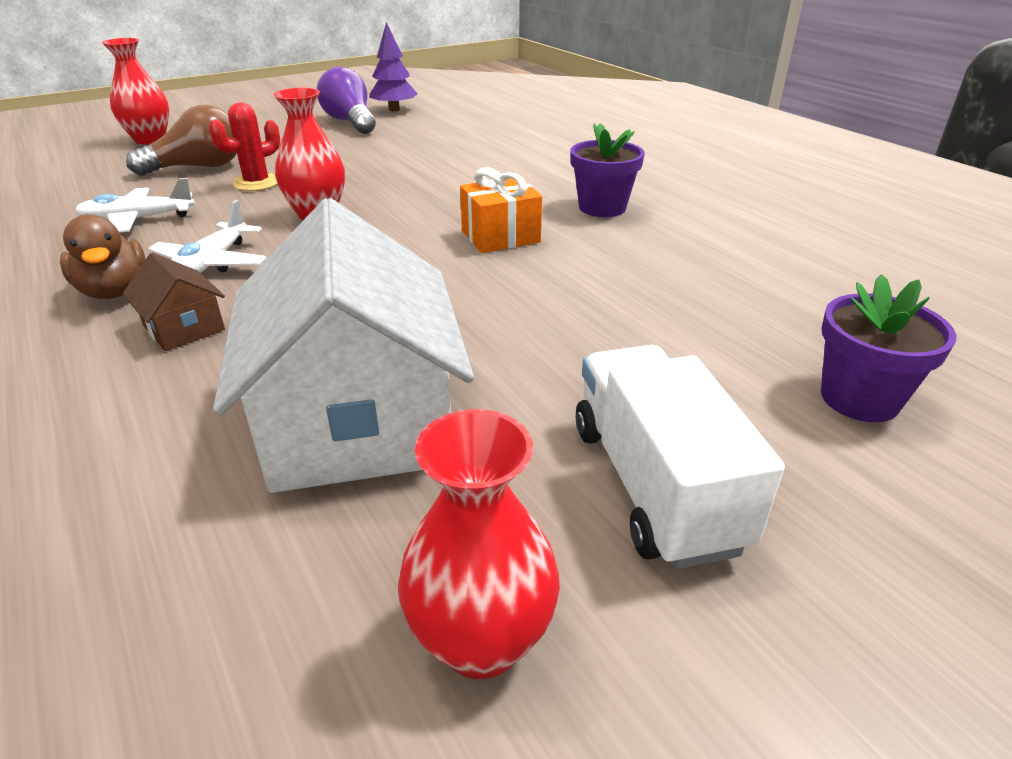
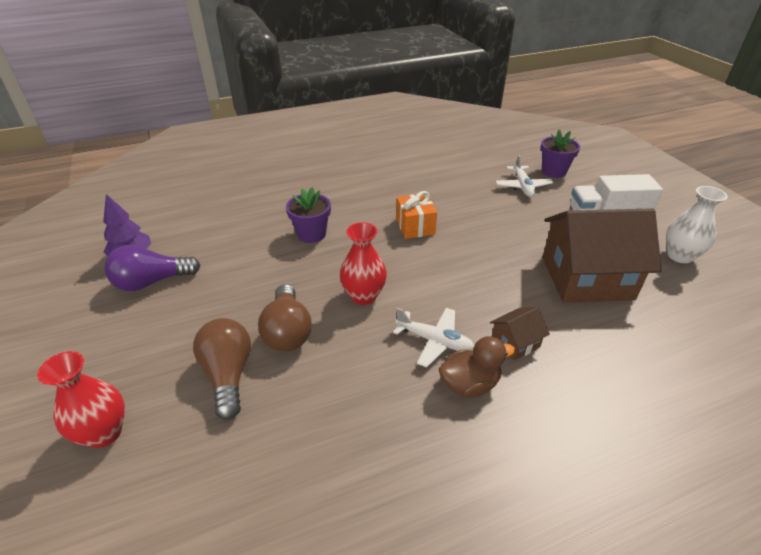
camera: 80 degrees left, 5 degrees up
(138, 220) = (346, 396): white plane -> white plane (523, 186)
(256, 183) = (287, 331): red cactus -> brown light bulb
(358, 420) = (586, 278): white house -> brown house
(481, 640) = (679, 256): red vase -> white vase
(602, 207) = (385, 191): purple flower pot -> purple flower pot (311, 234)

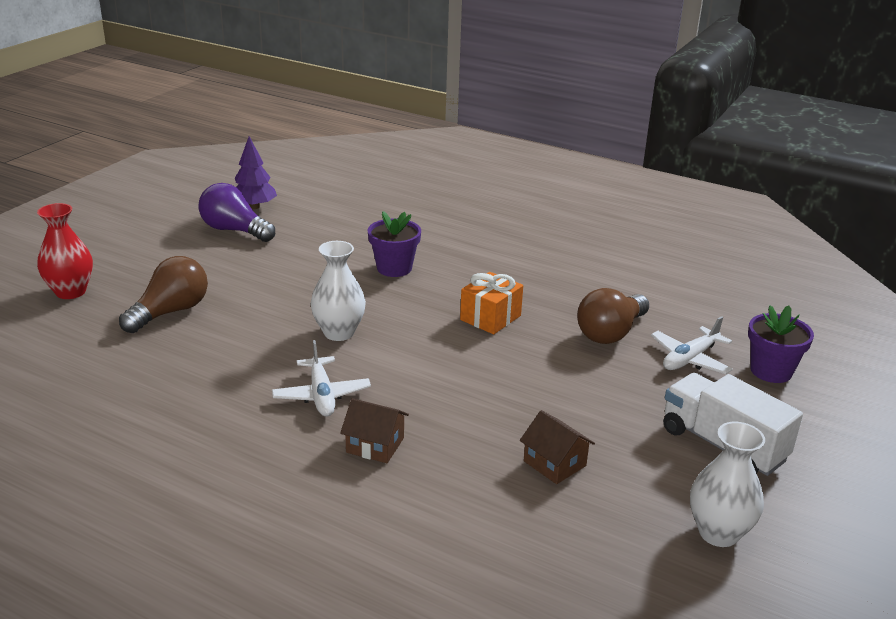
camera: 50 degrees right, 10 degrees down
(287, 331) = (247, 315): brown light bulb -> brown light bulb (610, 333)
(363, 296) = (339, 332): red vase -> white vase
(469, 384) = (284, 436): brown duck -> none
(586, 278) = (554, 463): brown house -> brown house, size x0.43

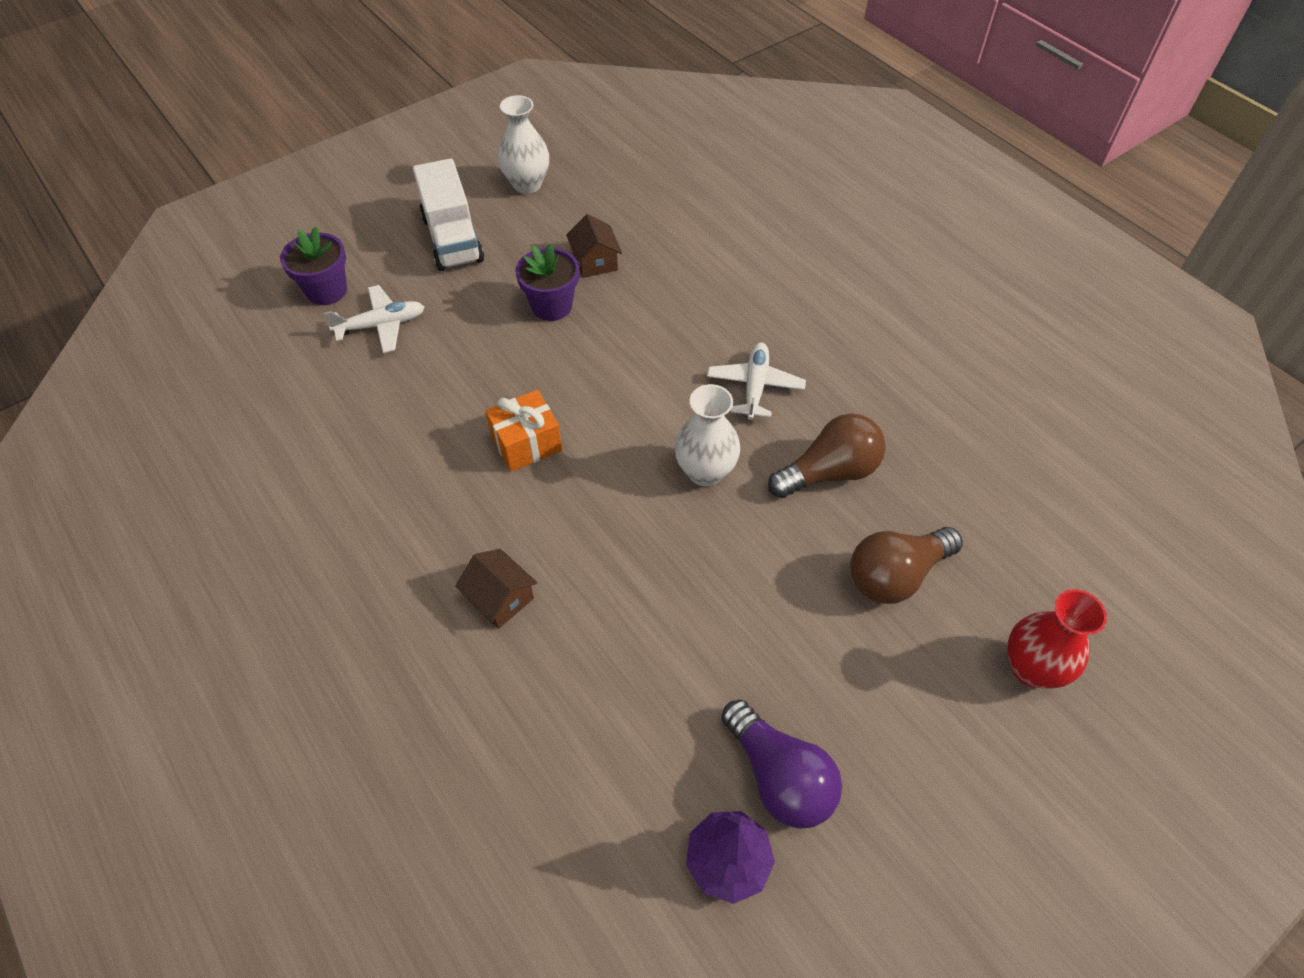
camera: 155 degrees left, 25 degrees up
(375, 445) = (728, 318): brown house -> brown house (500, 598)
(394, 268) = (582, 580): purple flower pot -> purple flower pot (552, 306)
(610, 333) = (421, 381): brown light bulb -> brown light bulb (829, 472)

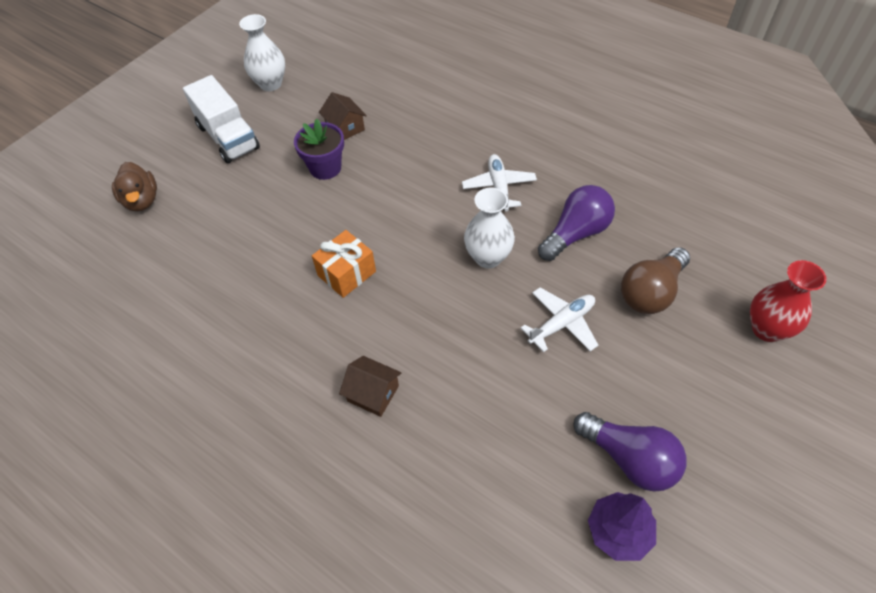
camera: 15 degrees left, 0 degrees up
(327, 291) = (142, 200): purple flower pot -> brown duck
(381, 325) = (197, 215): white plane -> white plane (561, 324)
(829, 472) = (576, 233): brown light bulb -> purple light bulb

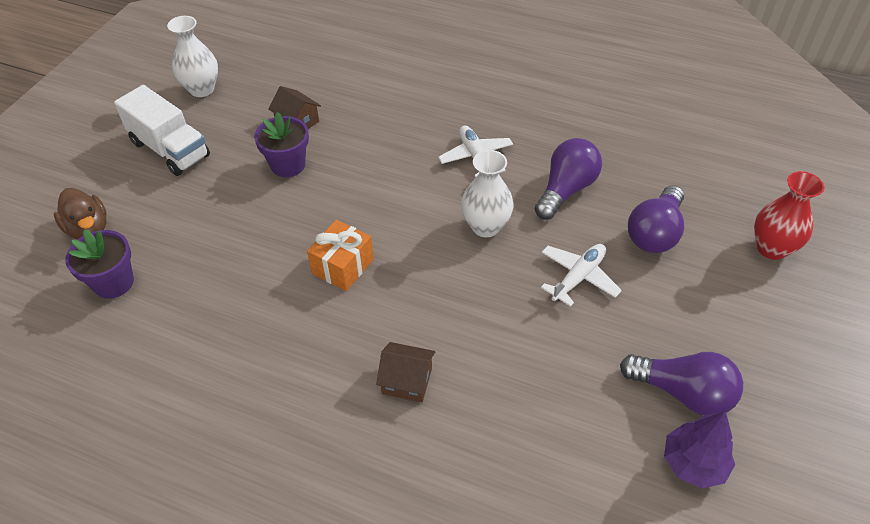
camera: 15 degrees left, 5 degrees down
(149, 253) = (113, 283): none -> purple flower pot
(651, 292) = (655, 233): brown light bulb -> purple light bulb

